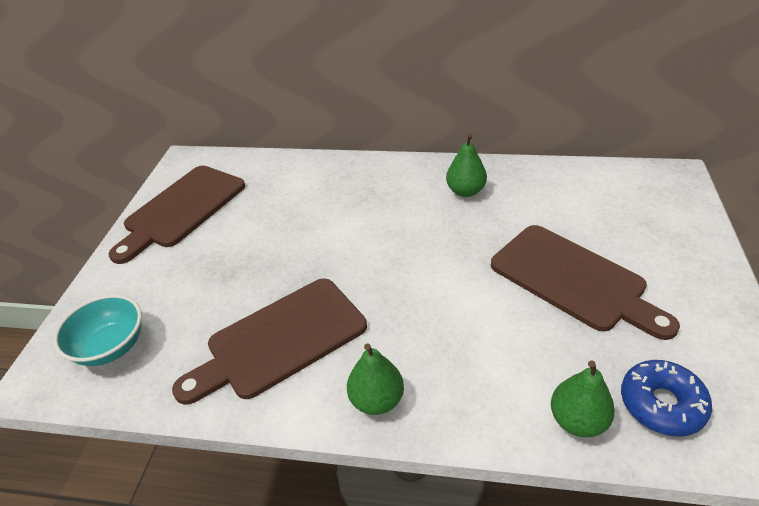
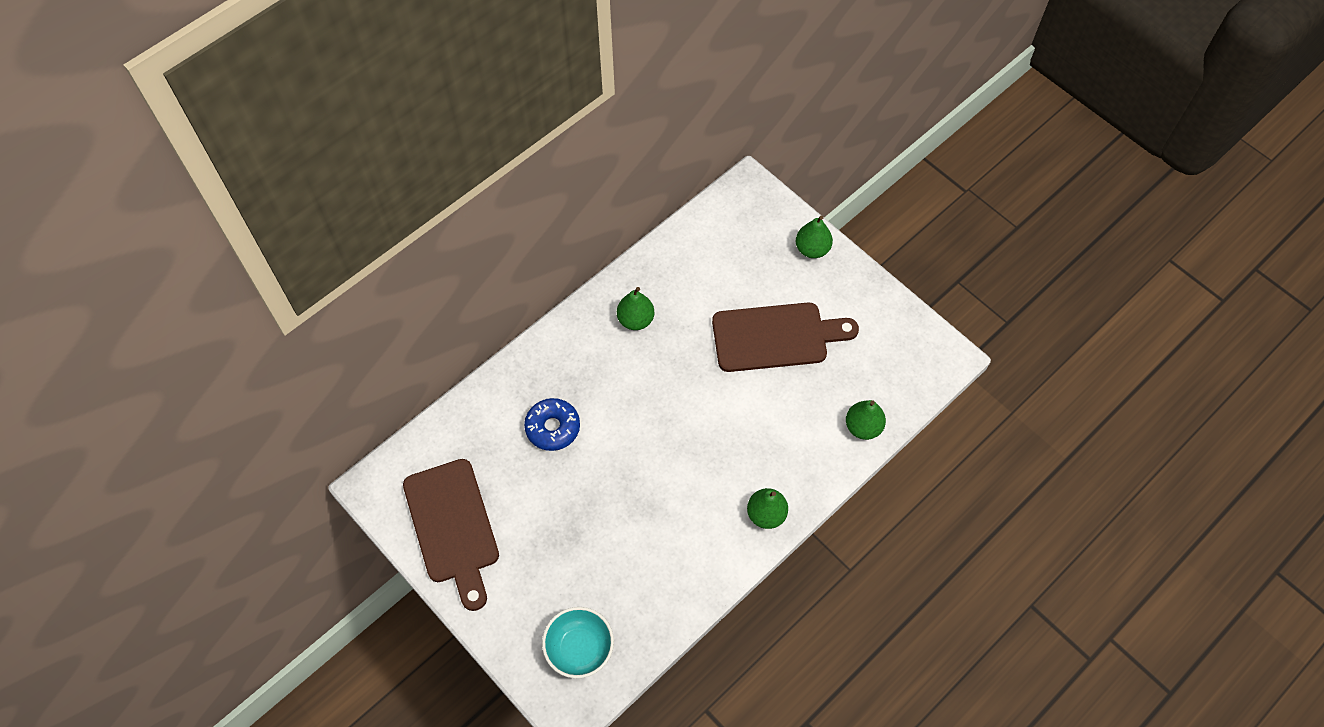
camera: 55 degrees left, 20 degrees up
(280, 340) = (671, 538): brown cutting board -> none
(661, 404) = (887, 380): blue donut -> blue donut (552, 428)
(694, 246) = (812, 249): none -> green pear

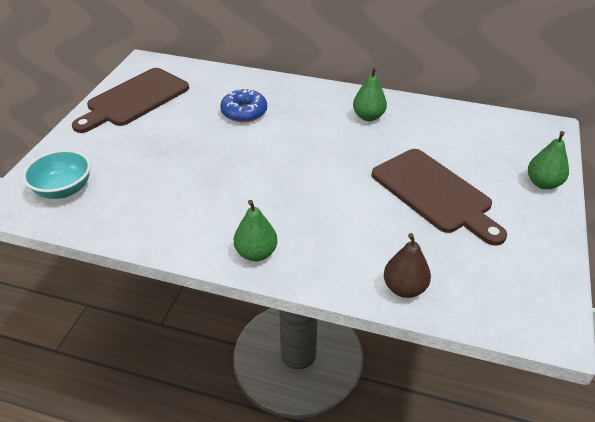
camera: 60 degrees right, 20 degrees down
(863, 427) = (404, 288): green pear -> brown pear

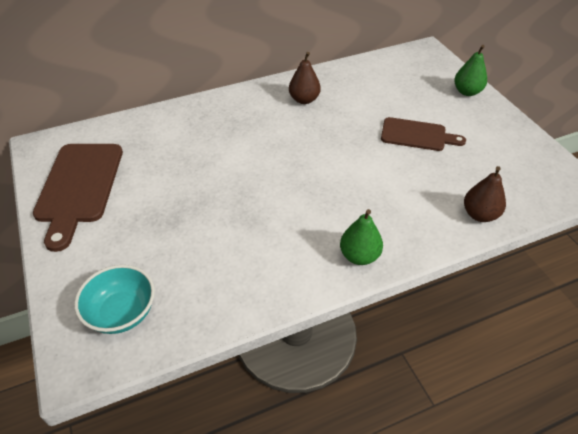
camera: 40 degrees left, 5 degrees up
(244, 112) = (201, 146): blue donut -> none
(368, 116) = (304, 100): green pear -> brown pear
(435, 193) = (417, 135): brown cutting board -> brown cutting board, size x0.64

